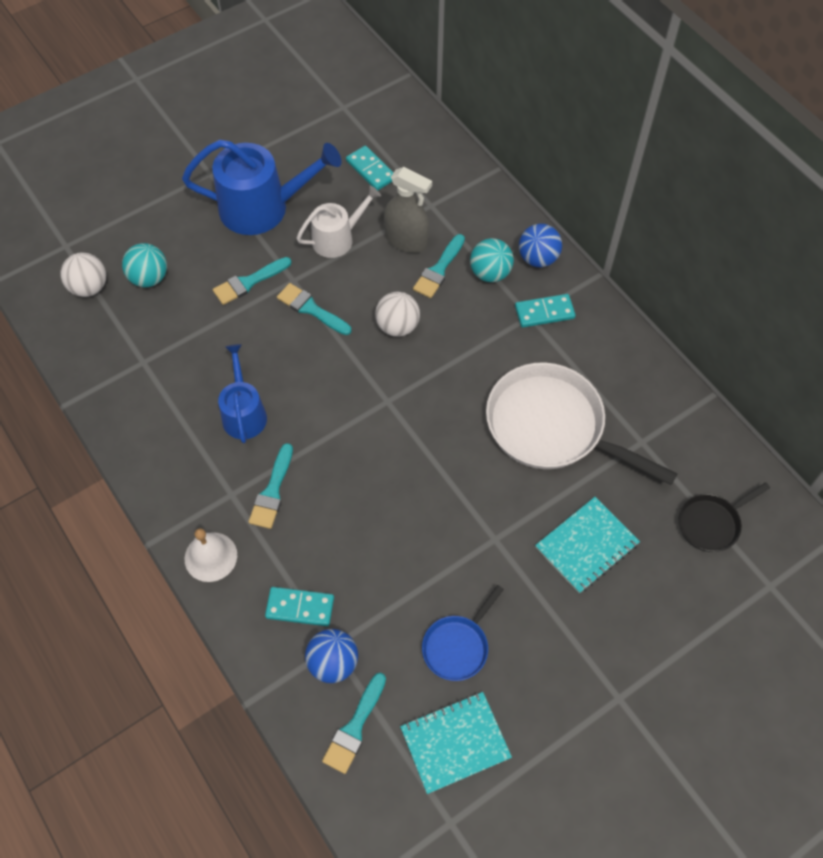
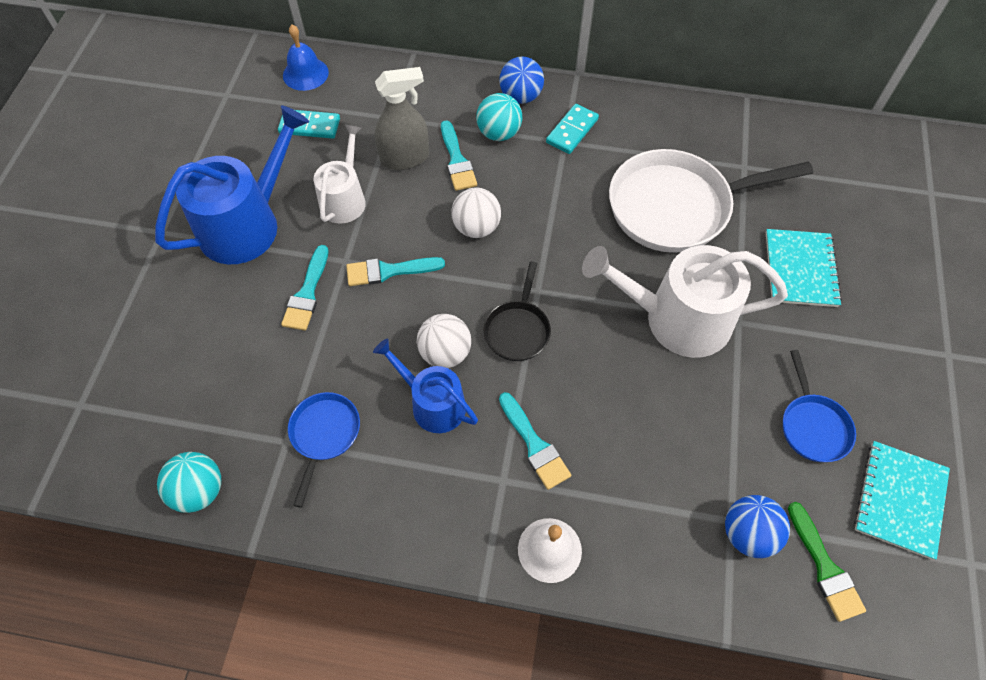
camera: 45 degrees left, 0 degrees up
(89, 287) = (151, 422): white ball -> white ball (445, 353)
(149, 278) = (205, 364): turquoise ball -> turquoise ball (199, 490)
(166, 376) = (324, 435): none -> blue pan
(300, 608) = (670, 516): turquoise domino -> none
(354, 727) = (824, 567): turquoise brush -> green brush
(409, 129) = (305, 74): none -> blue bell
(455, 499) = (677, 319): none -> white watering can
(711, 523) = (851, 183): black pan -> black pan (517, 330)

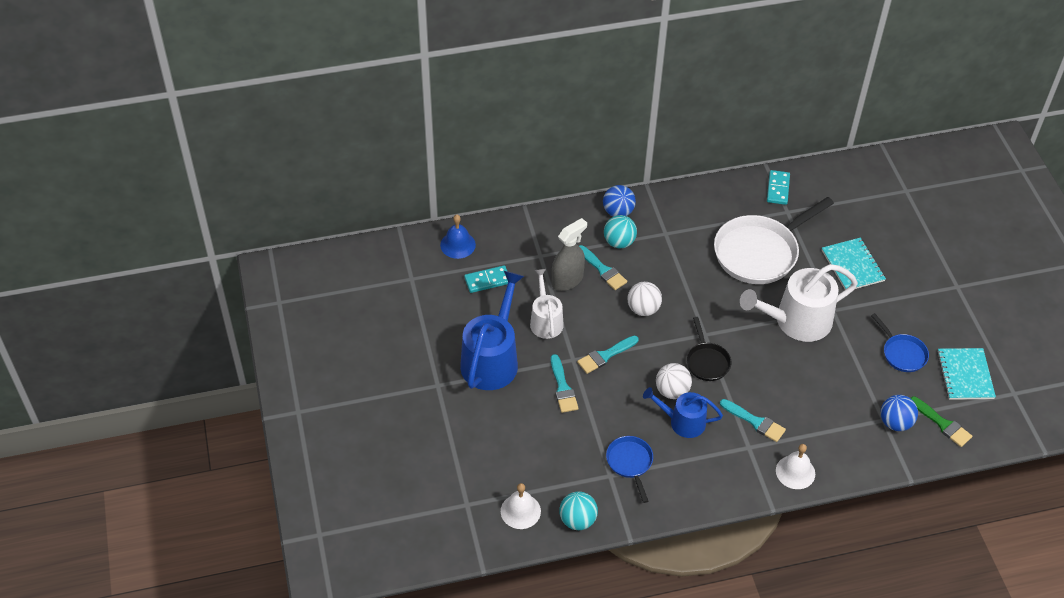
camera: 25 degrees left, 10 degrees down
(137, 444) = (520, 511): none -> white bell
(572, 131) = (666, 224): turquoise domino -> turquoise domino (778, 189)

